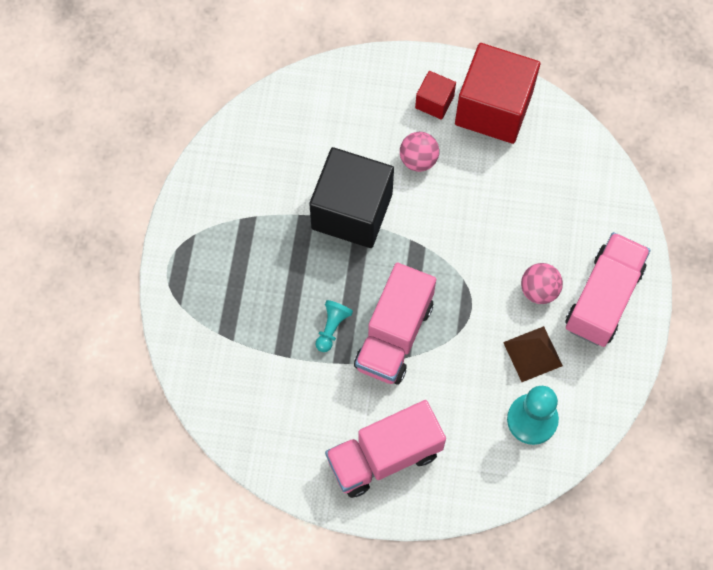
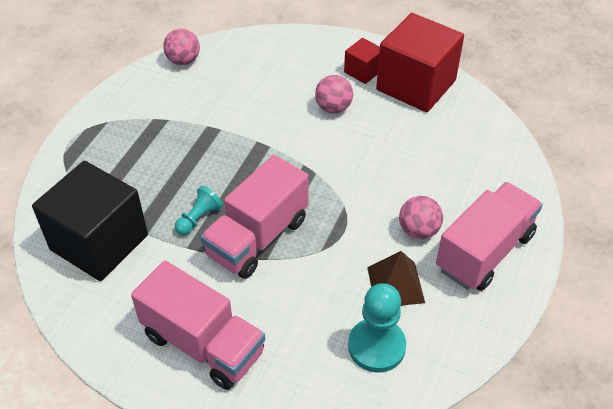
camera: 15 degrees right, 20 degrees down
(241, 132) = (183, 61): none -> pink ball
(352, 211) = (257, 133): black cube -> black cube (99, 242)
(384, 456) = (203, 344): pink truck -> pink truck turned 135 degrees counterclockwise

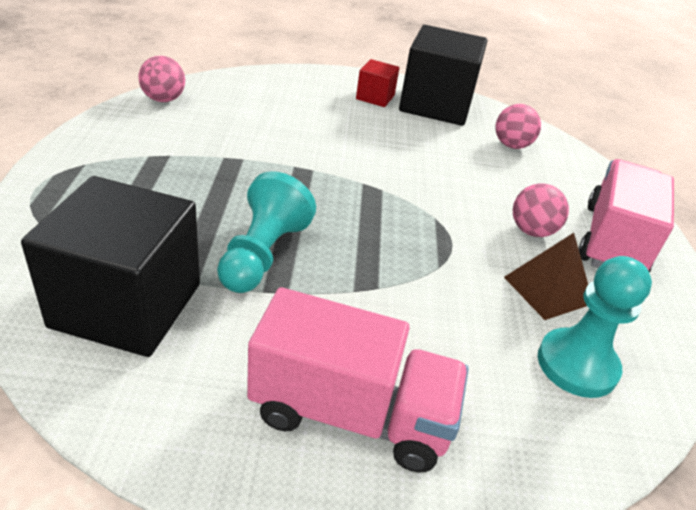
camera: 25 degrees left, 10 degrees down
(199, 218) = (262, 254): turquoise pawn -> turquoise pawn, size x1.72
(257, 237) = (352, 265): pink truck -> none
(333, 108) = (364, 129): pink ball -> pink ball (511, 145)
(416, 85) = (436, 105): red cube -> black cube

